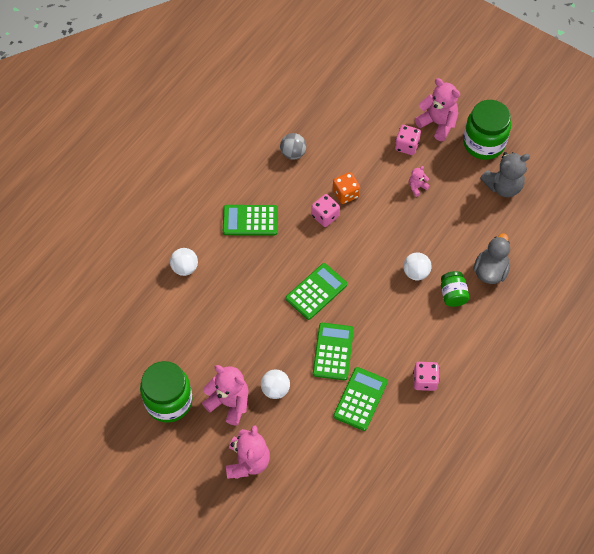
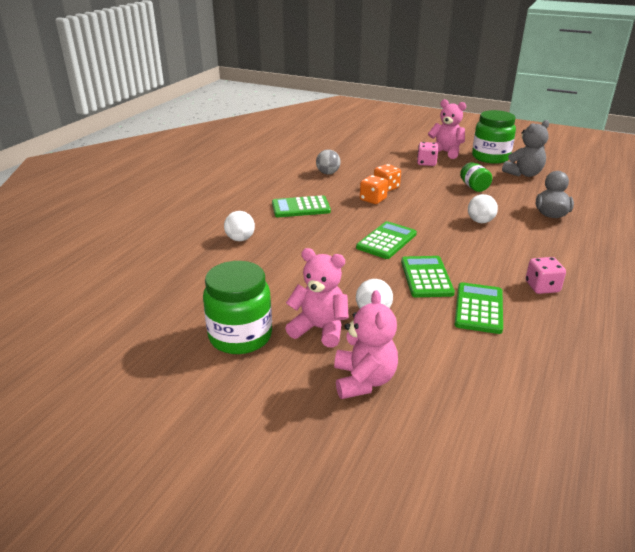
camera: 10 degrees left, 30 degrees down
(325, 216) = (373, 199): pink dice -> orange dice
(417, 187) = (449, 180): pink teddy bear -> none
(453, 294) = (526, 230): green jar -> green jar (474, 187)

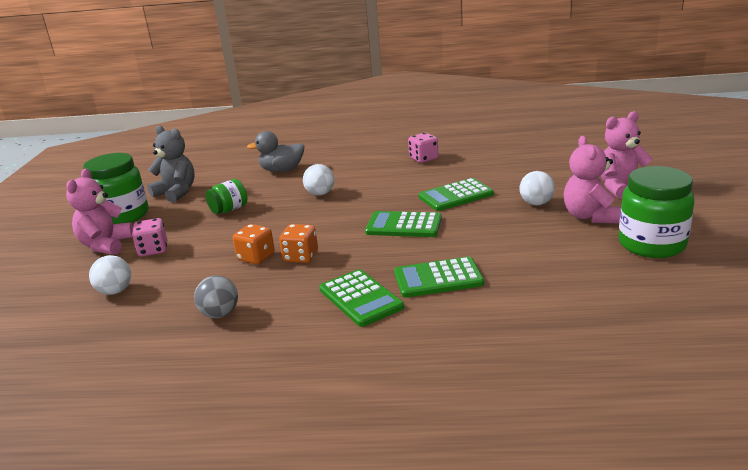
camera: 110 degrees left, 5 degrees down
(240, 239) = (489, 312): white ball -> white ball (115, 291)
(479, 308) = (480, 171): green calculator -> green calculator (438, 278)

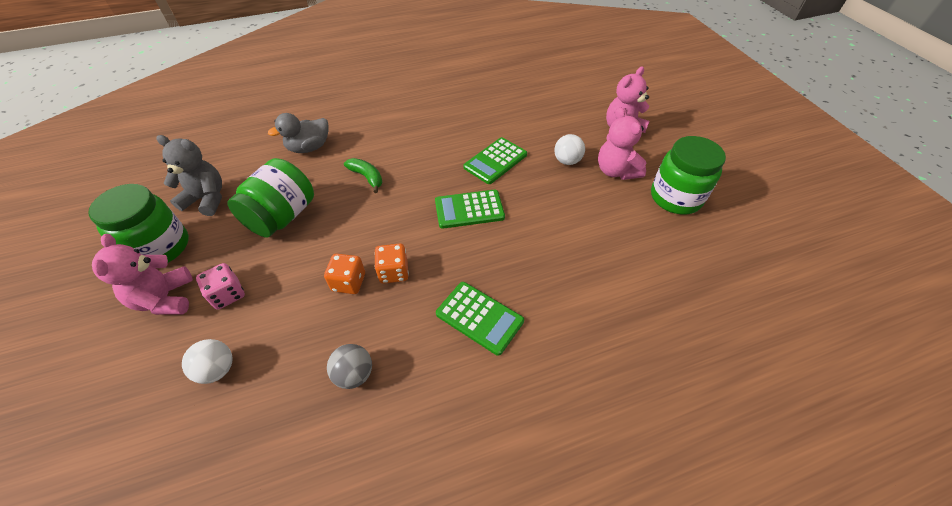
camera: 25 degrees left, 25 degrees up
(229, 210) = (282, 216): green jar -> green jar, size x1.82
(320, 194) = (367, 177): white ball -> green banana
(423, 158) = (442, 113): pink dice -> none
(438, 278) = (533, 275): green calculator -> none

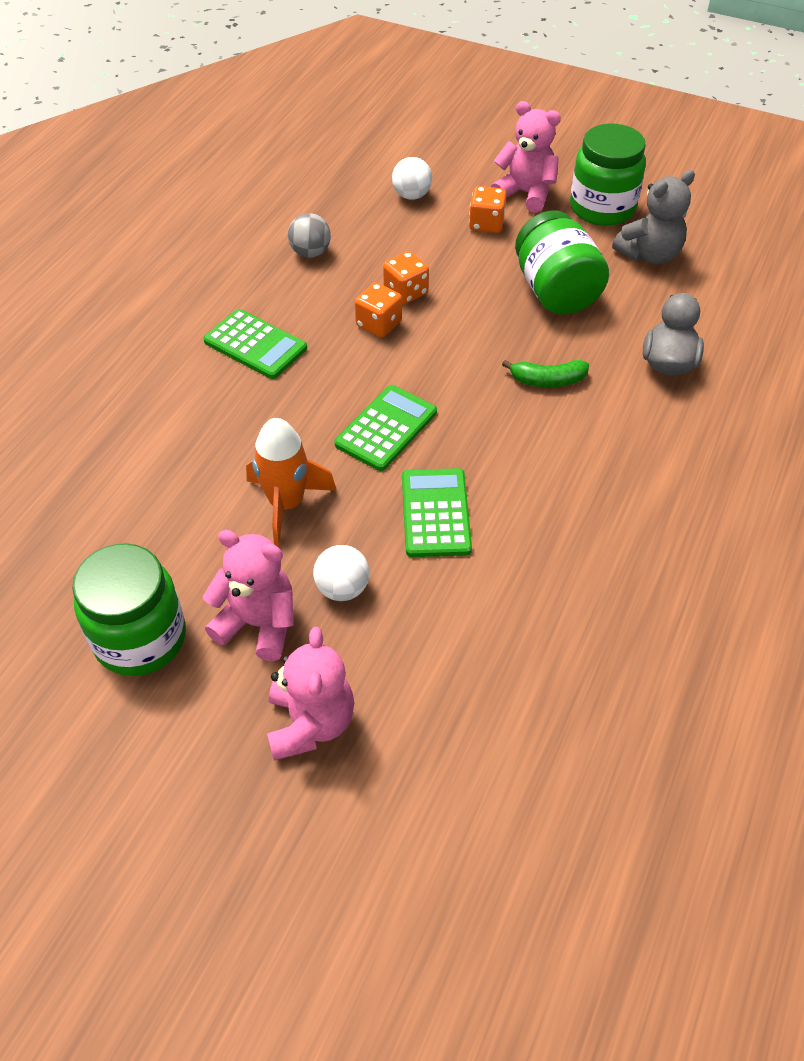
camera: 135 degrees right, 0 degrees up
(228, 294) = (486, 224): pink dice -> orange dice
(479, 317) = (255, 345): green calculator -> green calculator turned 135 degrees counterclockwise
(557, 208) = (287, 504): none -> orange rocket

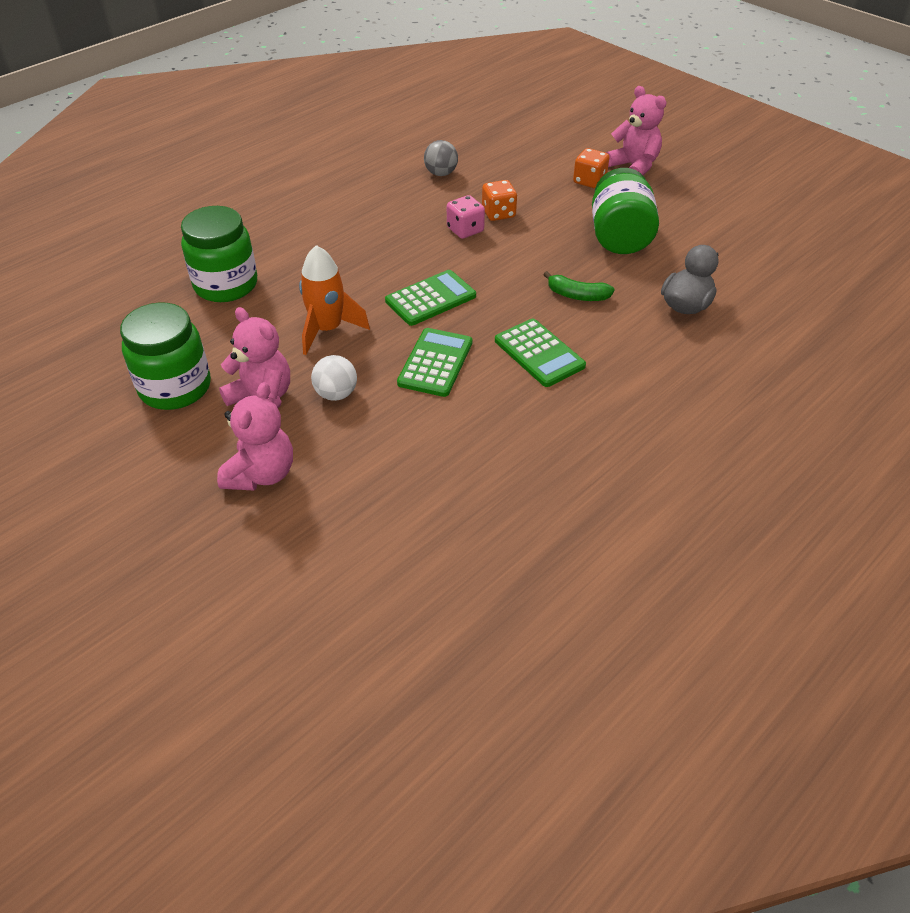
camera: 20 degrees right, 5 degrees down
(255, 345) = (365, 224): green calculator -> green calculator (539, 353)
(378, 324) = (465, 230): orange dice -> pink dice
(411, 195) = (541, 151): white ball -> none
(602, 208) = (692, 188): green jar -> green jar (226, 285)
(649, 255) = (714, 228): grey teddy bear -> none

